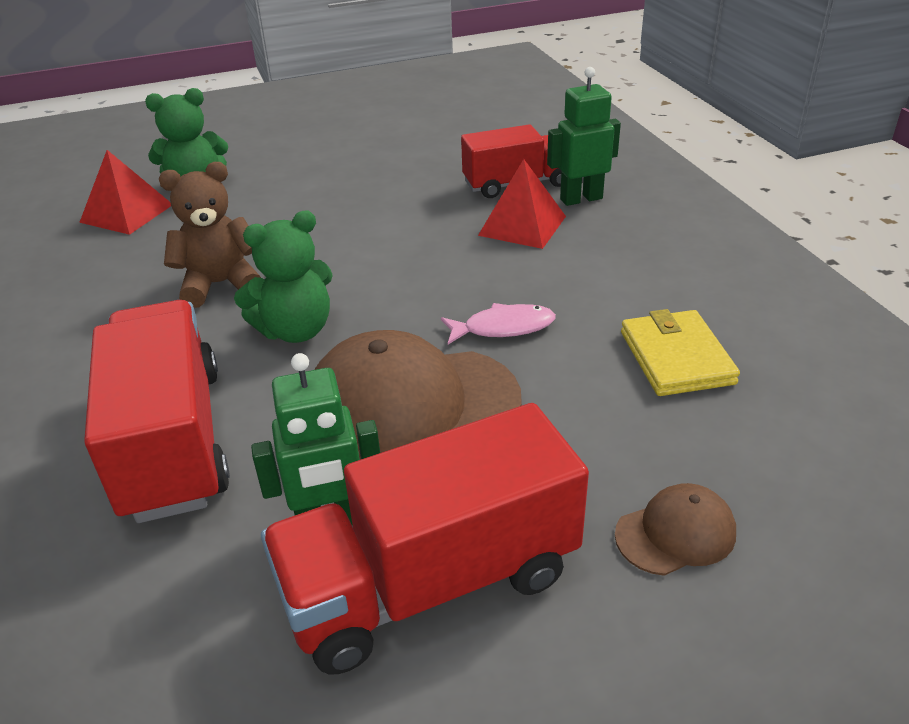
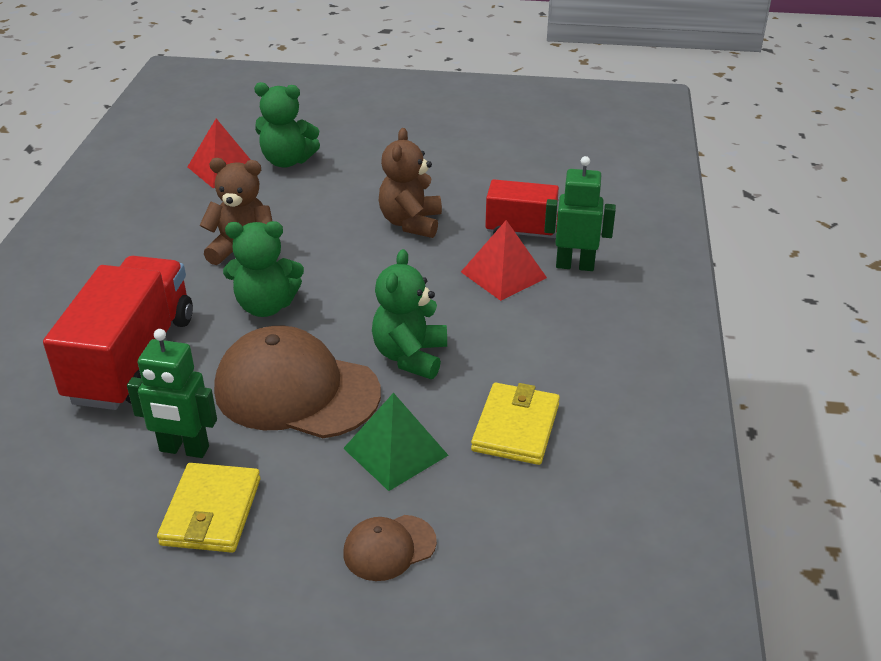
camera: 25 degrees right, 0 degrees up
(385, 207) = (411, 223): none -> brown teddy bear
(430, 582) = (211, 511): red truck -> yellow wallet
(503, 328) = (410, 356): pink fish -> green teddy bear
(580, 427) = (395, 451): none -> green pyramid
(675, 533) = (389, 548): brown cap -> brown cap turned 150 degrees clockwise

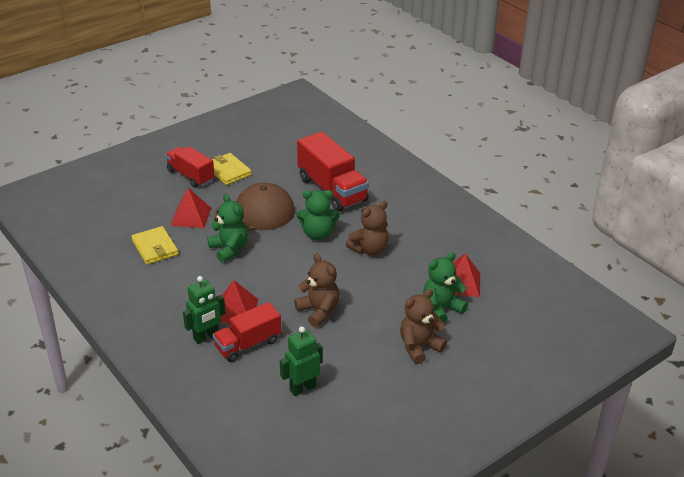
camera: 135 degrees right, 0 degrees up
(184, 449) = (264, 179): green robot -> green robot (302, 388)
(266, 306) = (318, 234): green teddy bear -> green teddy bear turned 135 degrees counterclockwise
(286, 550) = (190, 176): none -> red truck
(366, 147) = (419, 347): none -> brown teddy bear
(389, 548) = (158, 192): brown cap -> none
(395, 451) = (191, 216): green pyramid -> red pyramid

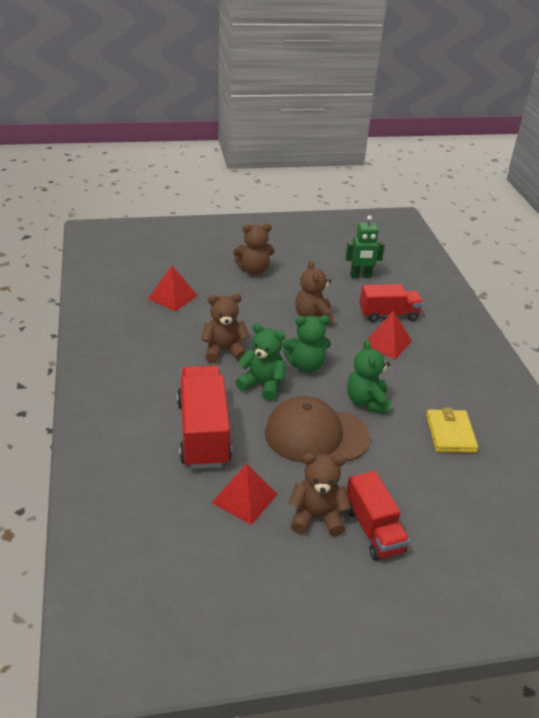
camera: 155 degrees left, 0 degrees up
(191, 216) = (395, 460): red pyramid -> red pyramid (244, 498)
(206, 337) = (422, 331): green robot -> none
(228, 171) = (316, 517): yellow wallet -> brown teddy bear
(441, 308) = (210, 286): green teddy bear -> green teddy bear (306, 365)

